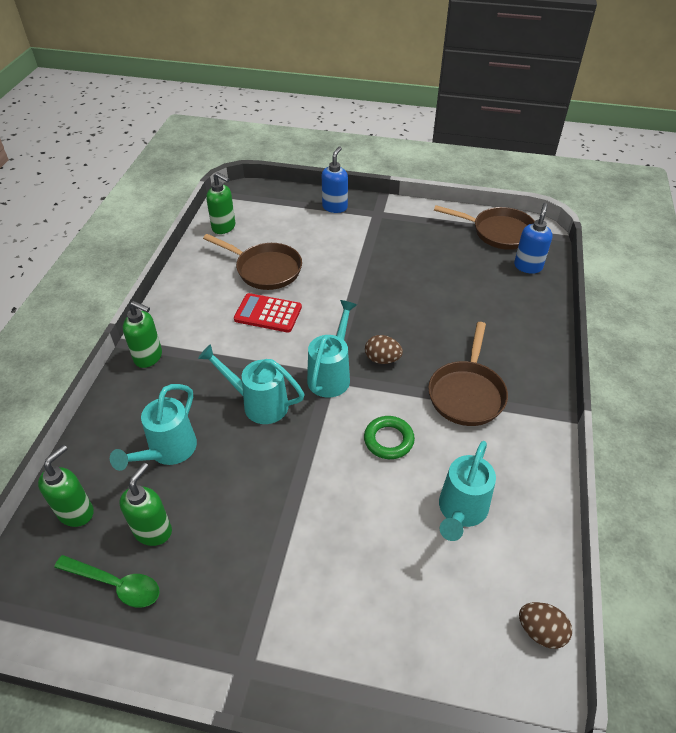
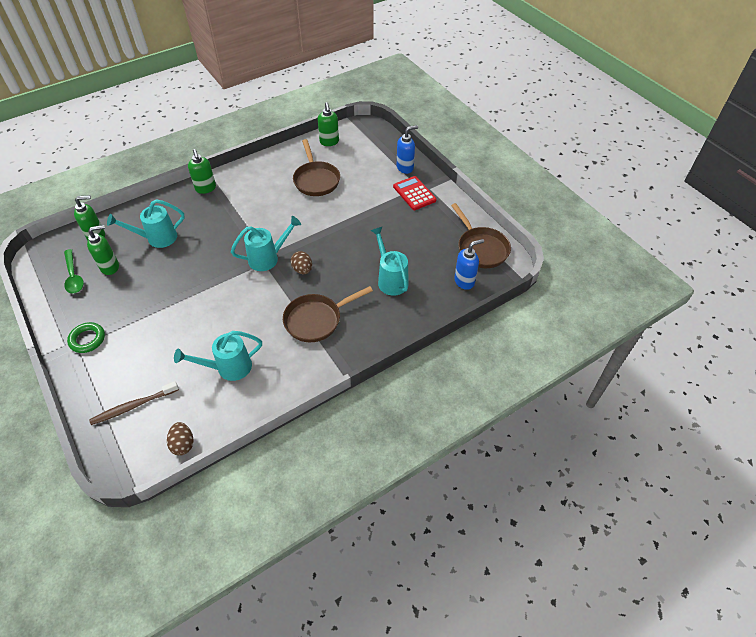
camera: 45 degrees right, 5 degrees up
(259, 404) = (218, 246): turquoise watering can -> turquoise watering can (391, 279)
(268, 313) = (284, 205): red calculator -> red calculator (414, 193)
(388, 440) = (247, 310): green ring -> green ring (87, 339)
(429, 651) = (133, 406): none -> brown toothbrush

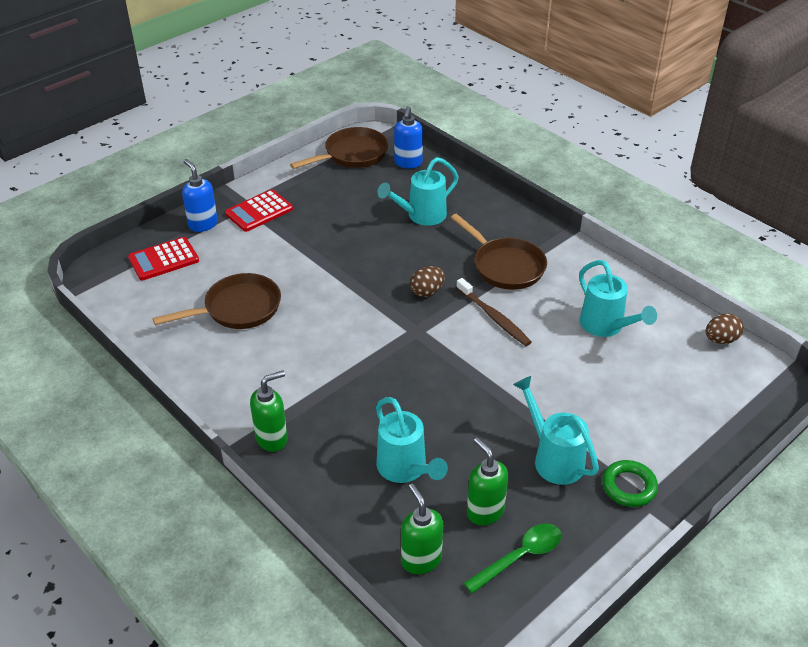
camera: 100 degrees left, 10 degrees down
(133, 406) = (700, 399): brown toothbrush -> brown toothbrush (494, 317)
(268, 258) = (415, 329): turquoise watering can -> turquoise watering can (554, 458)
(329, 142) = (139, 309): green soap dispenser -> none
(372, 151) = (164, 259): none -> red calculator
(464, 281) = (408, 163): blue soap dispenser -> blue soap dispenser turned 135 degrees counterclockwise

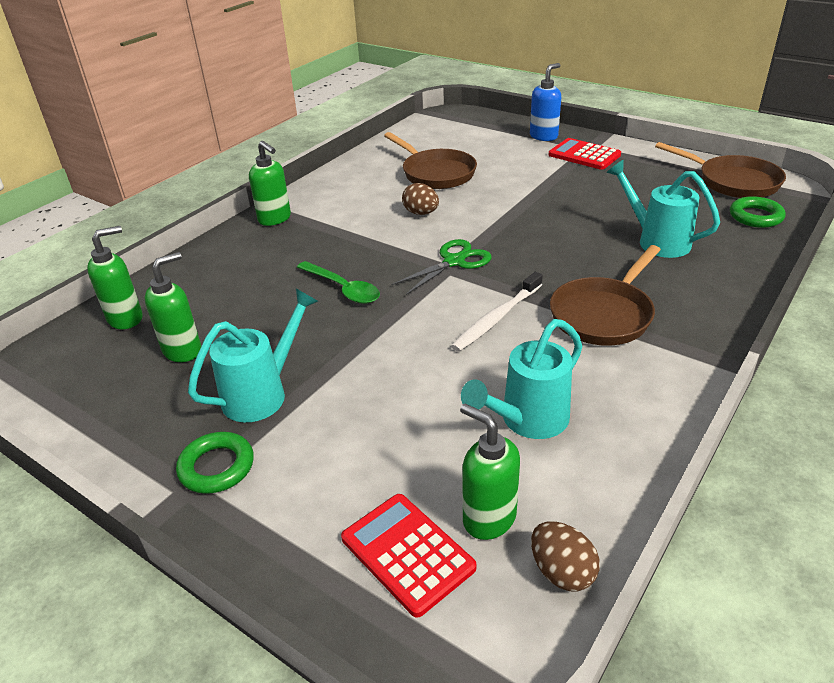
camera: 80 degrees right, 5 degrees down
(164, 259) = (483, 132): red calculator -> red calculator (407, 553)
(405, 469) = (241, 292): turquoise watering can -> none
(407, 325) = (454, 261): none -> green scissors
(408, 163) = (755, 216): blue soap dispenser -> green ring
(427, 291) = (518, 265): brown egg -> brown egg (421, 213)
(494, 317) = (496, 318): brown toothbrush -> white toothbrush
(520, 556) = (118, 383): green spoon -> green spoon (343, 289)
(683, 359) = (488, 518): none -> green soap dispenser

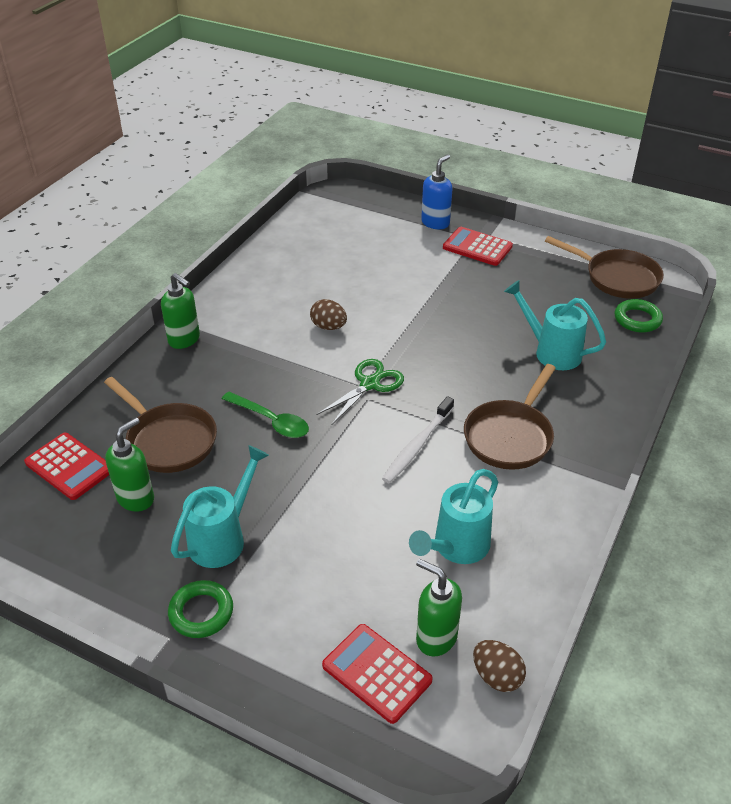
camera: 10 degrees left, 5 degrees up
(126, 318) = (69, 466): green soap dispenser -> red calculator
(436, 173) = (335, 275): brown pan -> brown pan (168, 440)

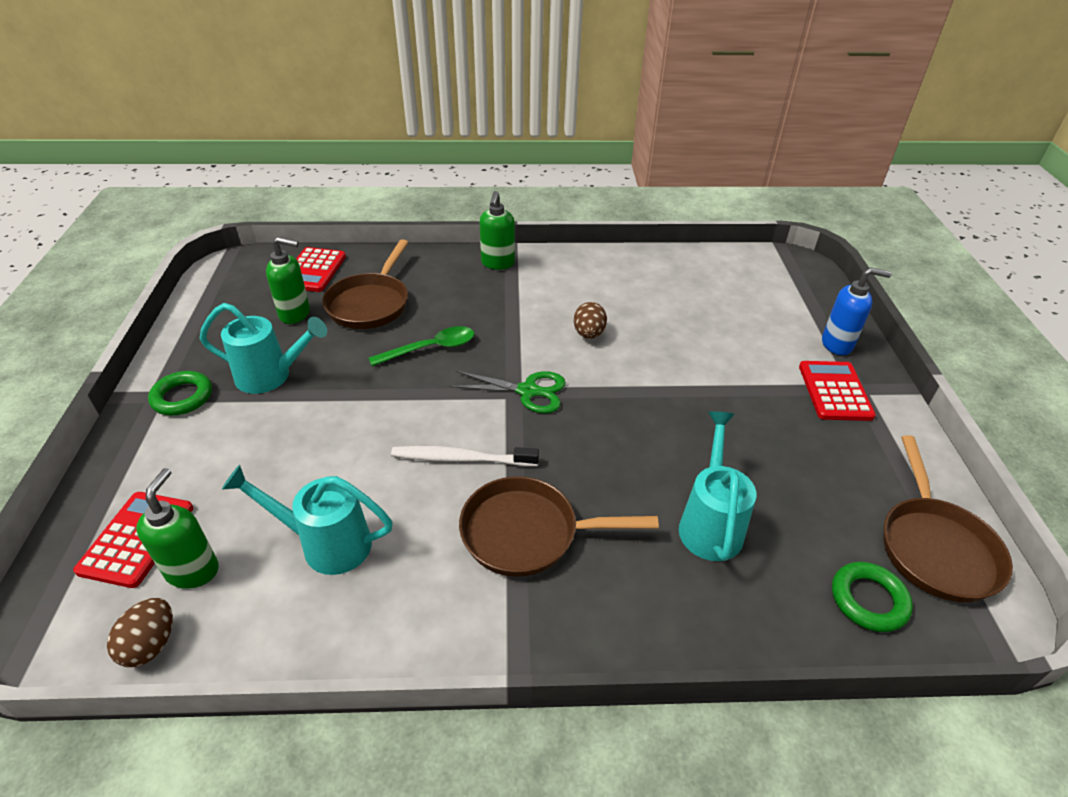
camera: 60 degrees right, 0 degrees up
(271, 421) = (431, 348): green spoon -> green spoon turned 120 degrees counterclockwise

